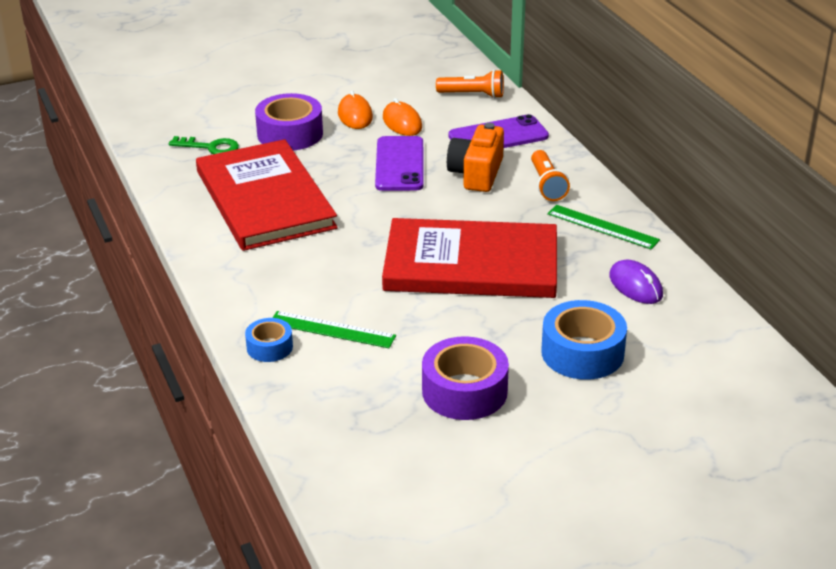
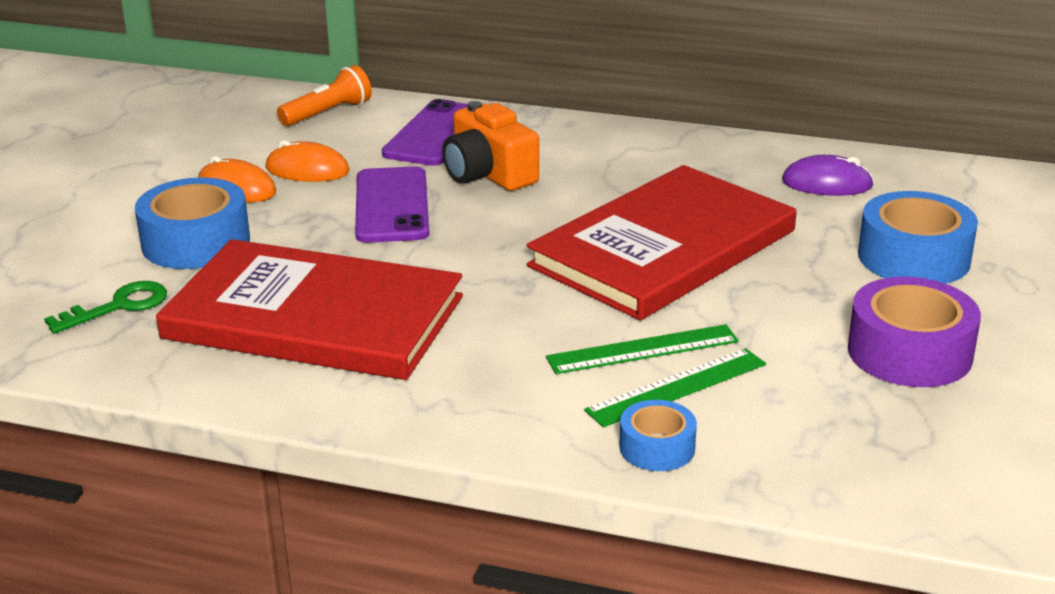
camera: 50 degrees left, 5 degrees down
(290, 134) = (196, 242): purple tape -> blue tape
(399, 164) = (392, 206): purple phone -> purple phone turned 45 degrees clockwise
(547, 185) = (574, 149): orange flashlight -> none
(602, 227) = (697, 156): green ruler -> green ruler (643, 349)

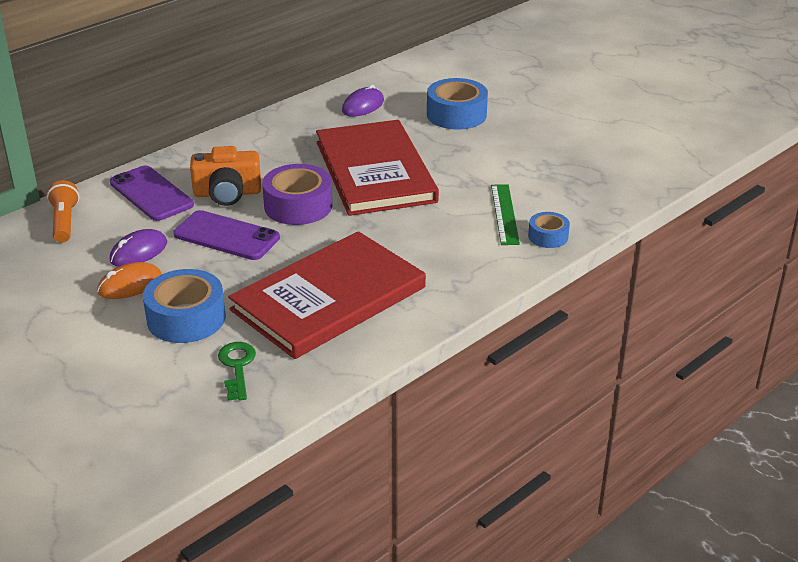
camera: 60 degrees left, 5 degrees up
(307, 170) = (138, 252): orange mouse -> purple mouse
(643, 349) = (464, 211): green ruler -> none
(909, 352) = (532, 148): purple tape -> purple tape (298, 206)

